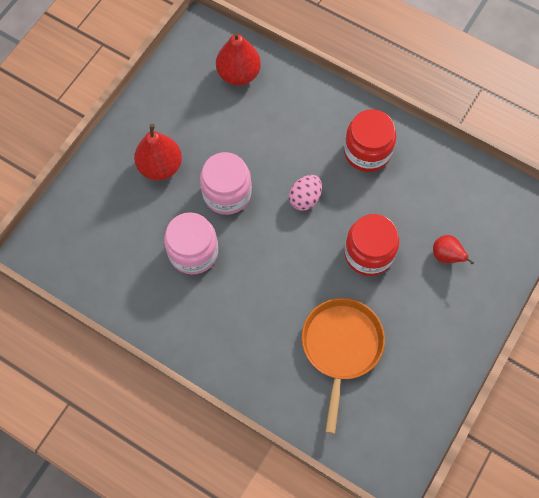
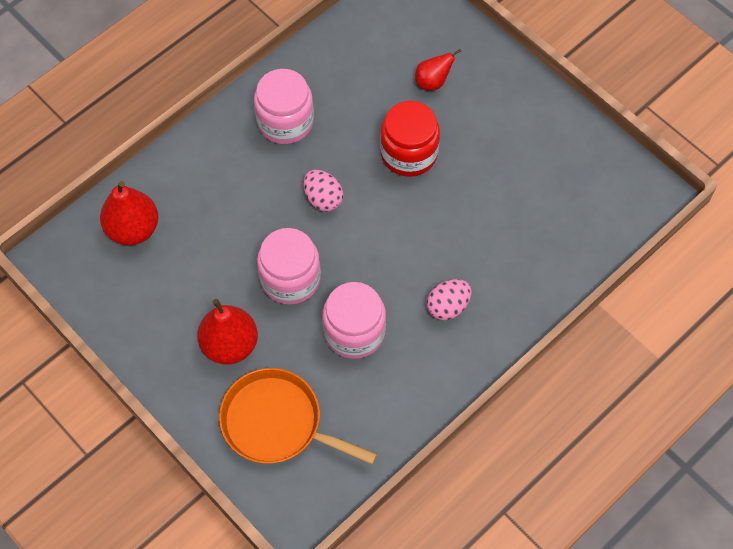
camera: 75 degrees left, 5 degrees down
(234, 318) = (448, 306): none -> pink egg
(341, 347) = (508, 208): orange pan -> orange pan (277, 423)
(367, 152) = (285, 122): red jar -> pink jar

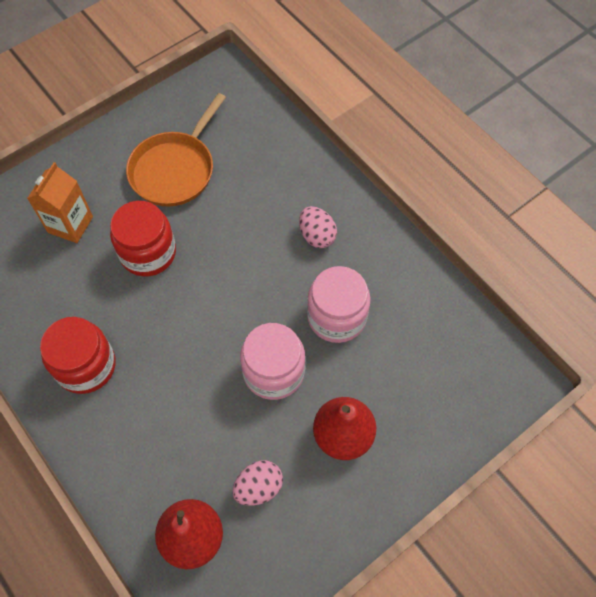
camera: 85 degrees left, 0 degrees up
(277, 423) = (428, 393): orange pan -> orange pan (175, 169)
(285, 122) = (86, 366): pink jar -> red jar
(323, 199) = (186, 334): pink egg -> pink egg (258, 487)
(433, 82) = (70, 224): red pear -> orange carton

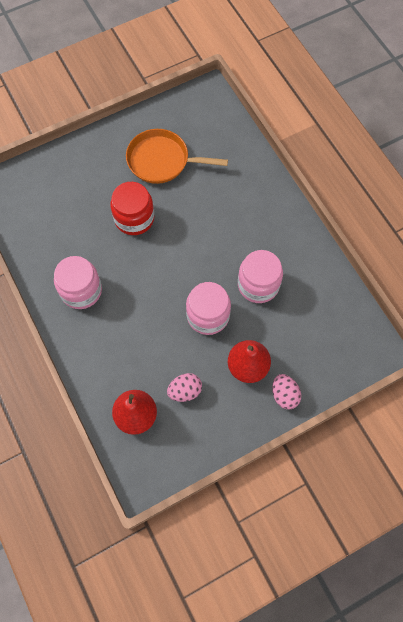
camera: 10 degrees right, 5 degrees up
(70, 224) = (83, 189): orange carton -> none
(86, 366) = (81, 290): red jar -> pink jar
(175, 169) = (162, 160): orange pan -> orange pan turned 60 degrees clockwise
(317, 236) = (254, 224): pink egg -> pink egg (284, 395)

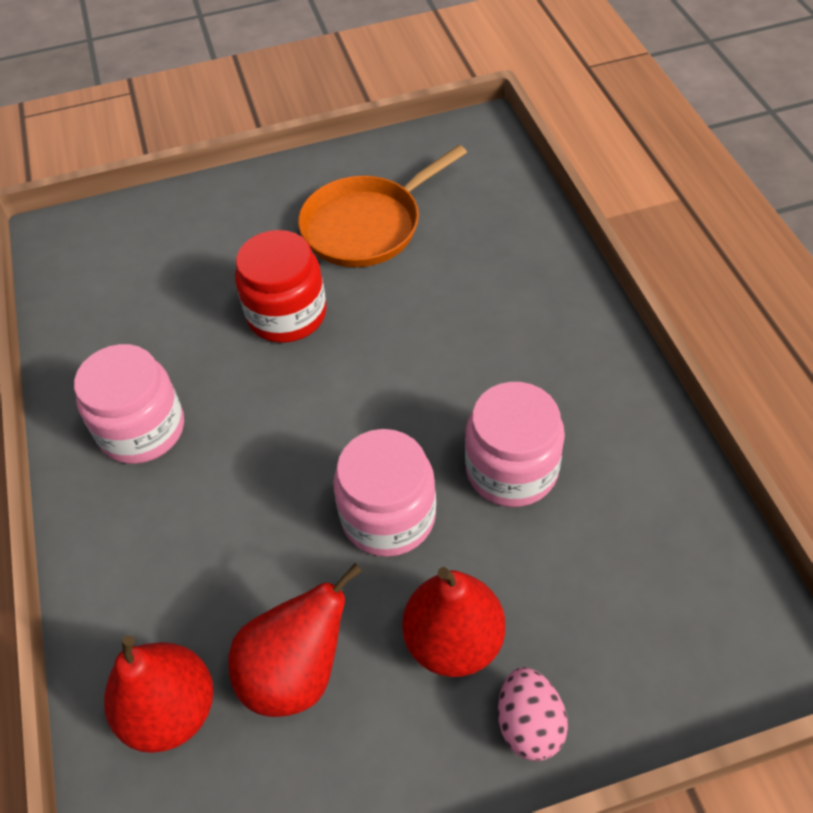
camera: 15 degrees right, 15 degrees down
(162, 160) = (367, 225): orange pan -> orange pan turned 60 degrees counterclockwise
(185, 391) = (296, 673): pink egg -> red pear

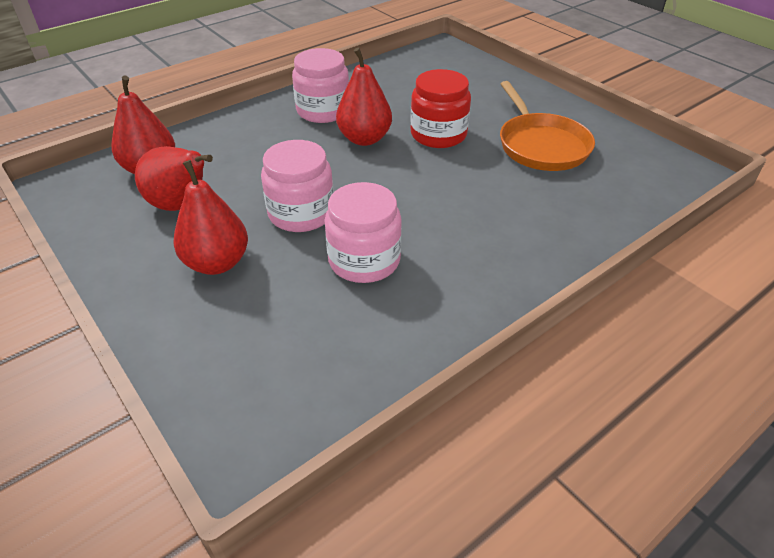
camera: 65 degrees right, 10 degrees down
(249, 398) = (364, 139): none -> red pear
(367, 225) = (541, 145): orange pan -> orange pan turned 135 degrees counterclockwise
(529, 724) = (163, 311): pink egg -> none

